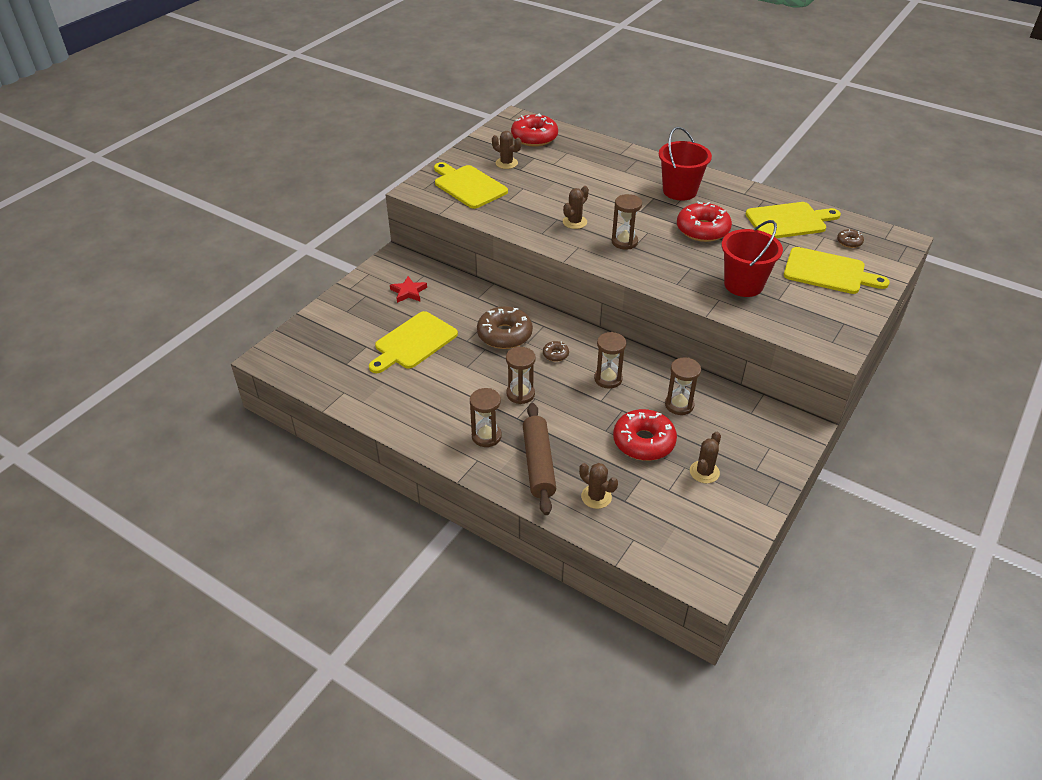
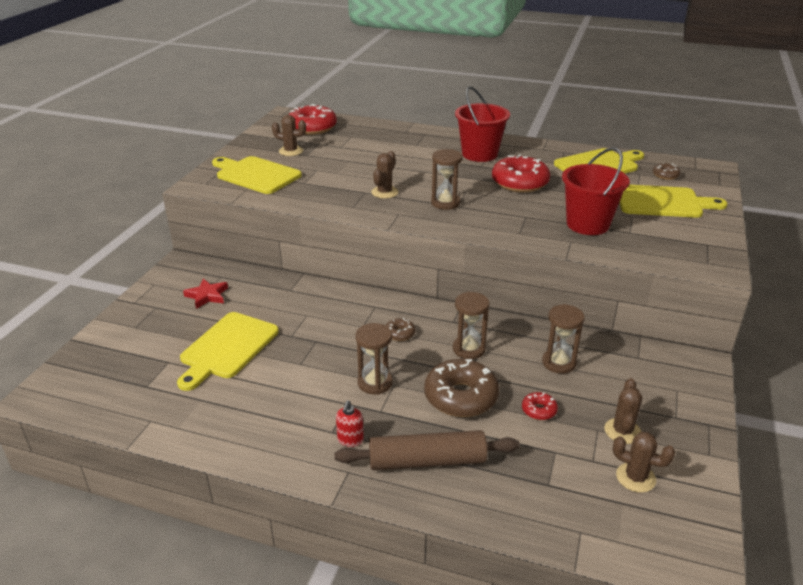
camera: 15 degrees left, 10 degrees down
(486, 436) = (350, 440): brown hourglass -> red soap dispenser
(504, 335) = (334, 322): brown donut -> brown donut (461, 397)
(539, 464) = (427, 461): brown rolling pin -> brown rolling pin turned 75 degrees counterclockwise
(596, 497) = (512, 487): brown cactus -> brown cactus (635, 477)
(643, 442) = (539, 410): red donut -> red donut, size x0.47

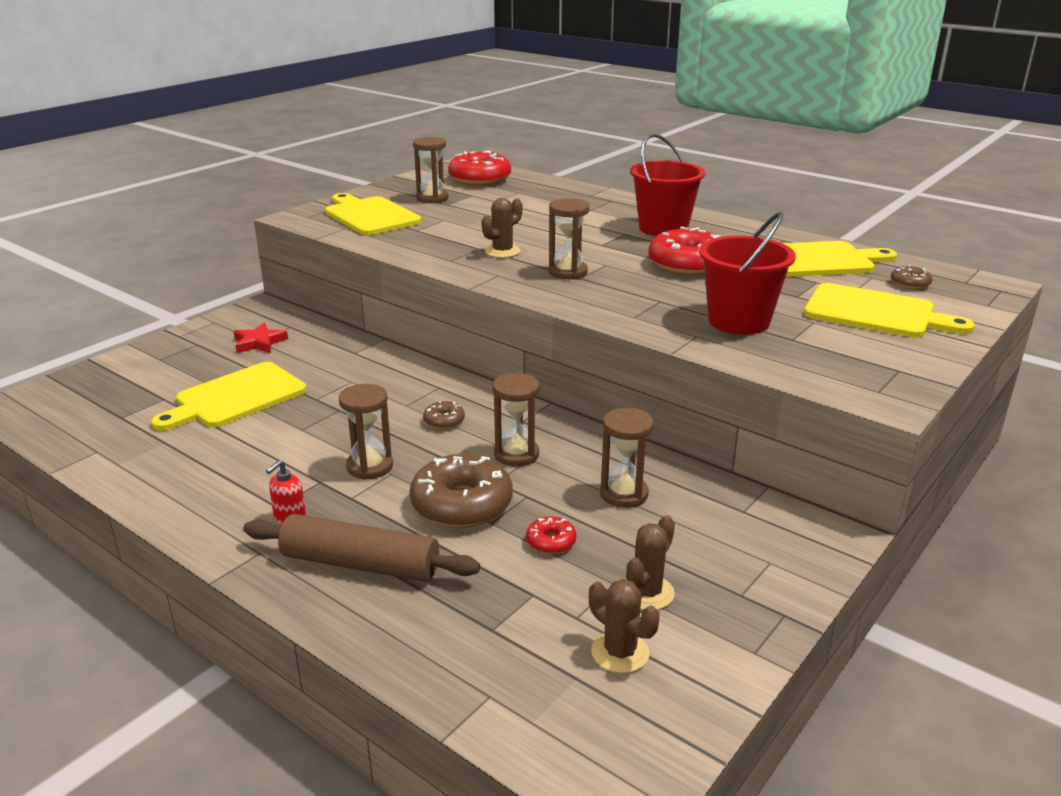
camera: 20 degrees right, 5 degrees down
(291, 151) = (432, 198): brown cactus -> brown hourglass

